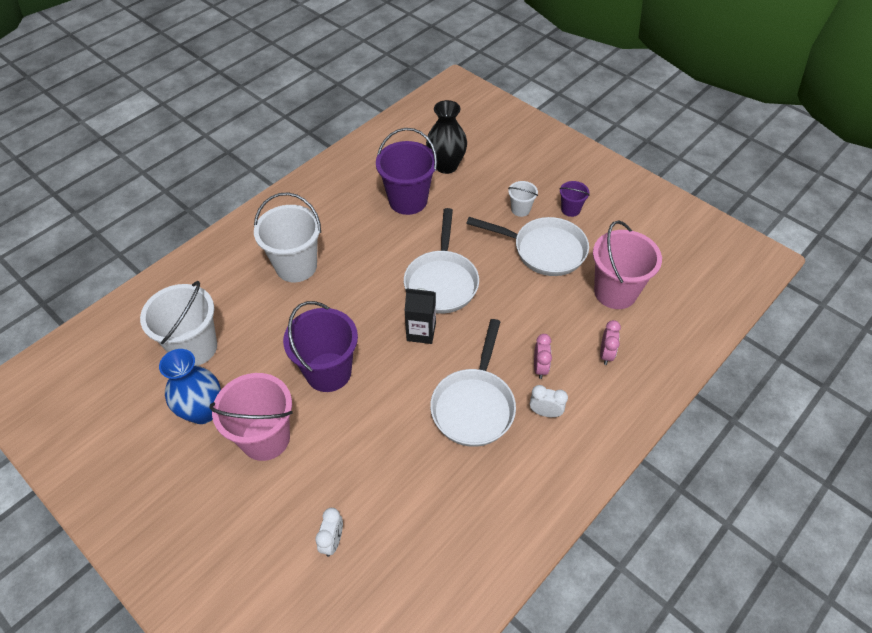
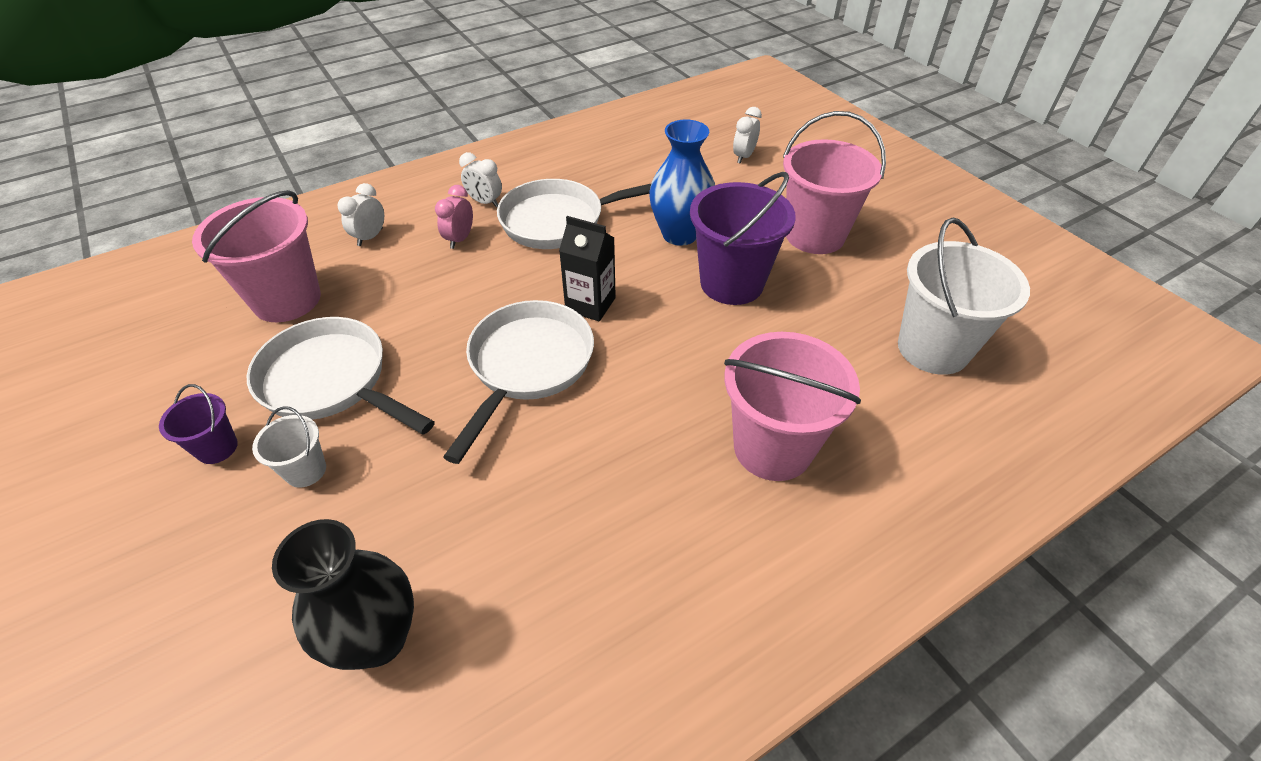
camera: 165 degrees left, 5 degrees down
(203, 411) = (899, 272): blue vase -> blue vase (680, 234)
(296, 266) = (772, 447): white bucket -> pink bucket
(408, 200) = (514, 550): purple bucket -> none
(474, 405) = (560, 221): white pan -> white pan turned 135 degrees counterclockwise
(606, 354) = (370, 237): pink clock -> white clock

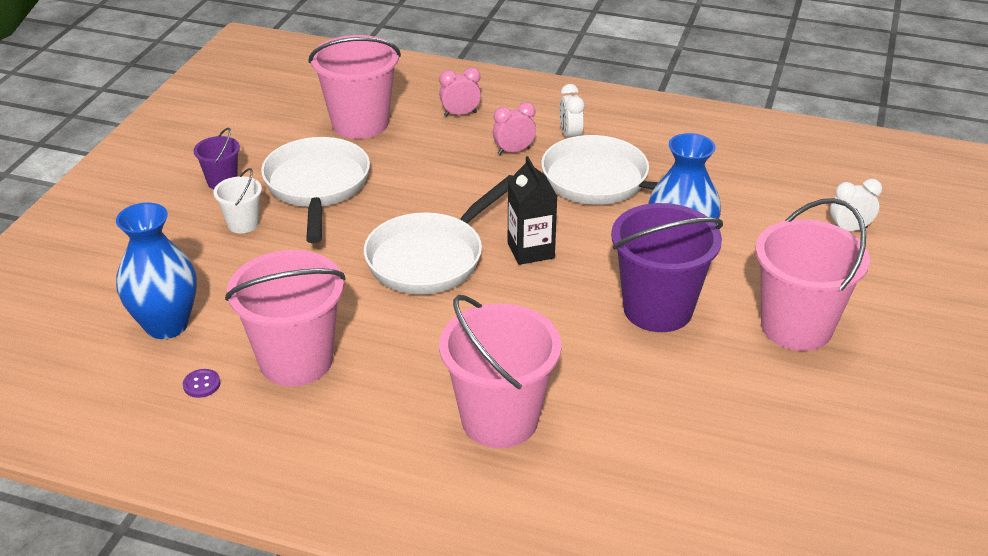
camera: 50 degrees right, 10 degrees down
(370, 237) = (460, 114): white clock -> pink clock
(377, 638) = (166, 325): black vase -> blue vase
(508, 659) = (201, 384): none -> purple button
(527, 366) = (431, 257): white pan -> white pan turned 150 degrees clockwise
(558, 550) = (296, 361): none -> pink bucket
(933, 348) = (739, 468): white bucket -> none

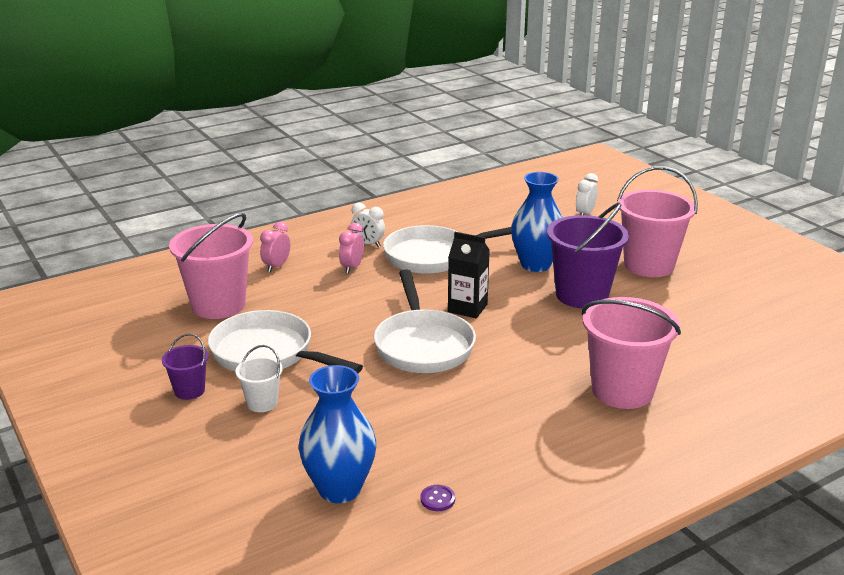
camera: 50 degrees left, 10 degrees down
(296, 361) = (464, 445): pink bucket -> none

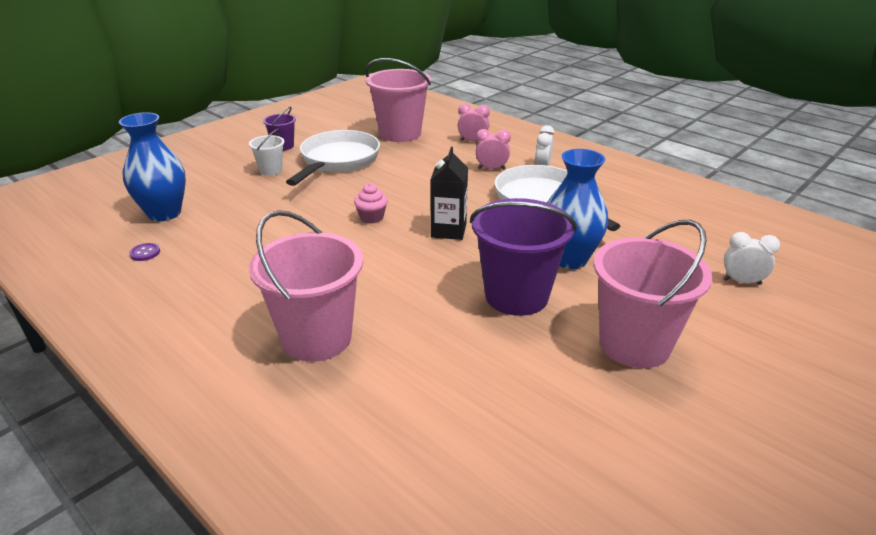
camera: 75 degrees right, 5 degrees up
(423, 345) = (372, 217): white pan -> pink cupcake

